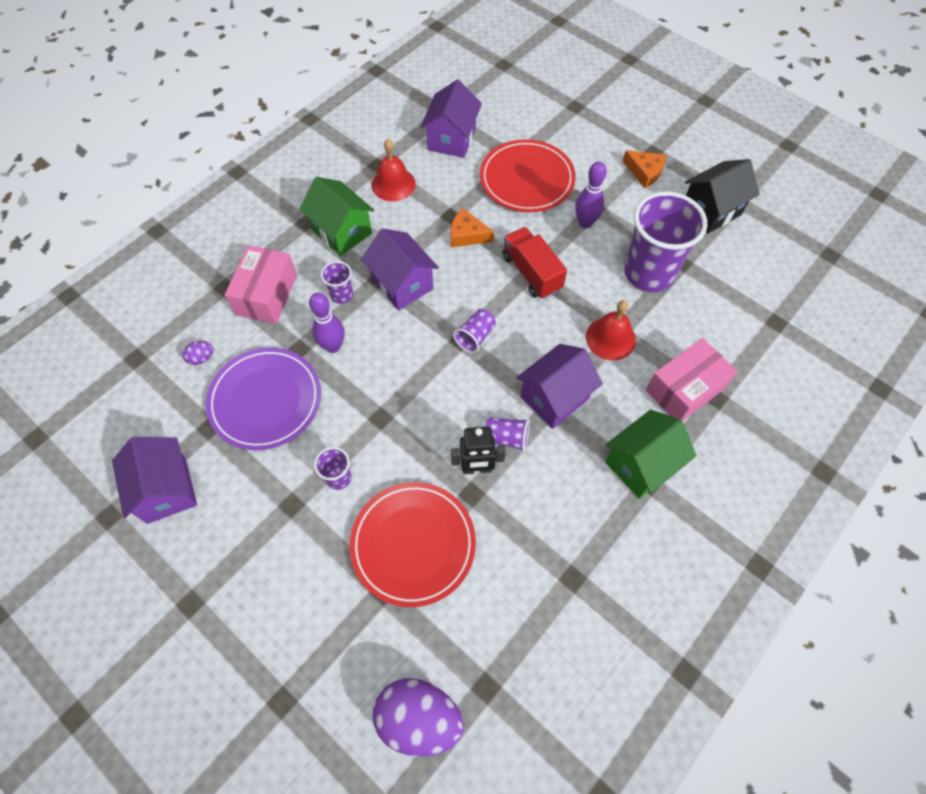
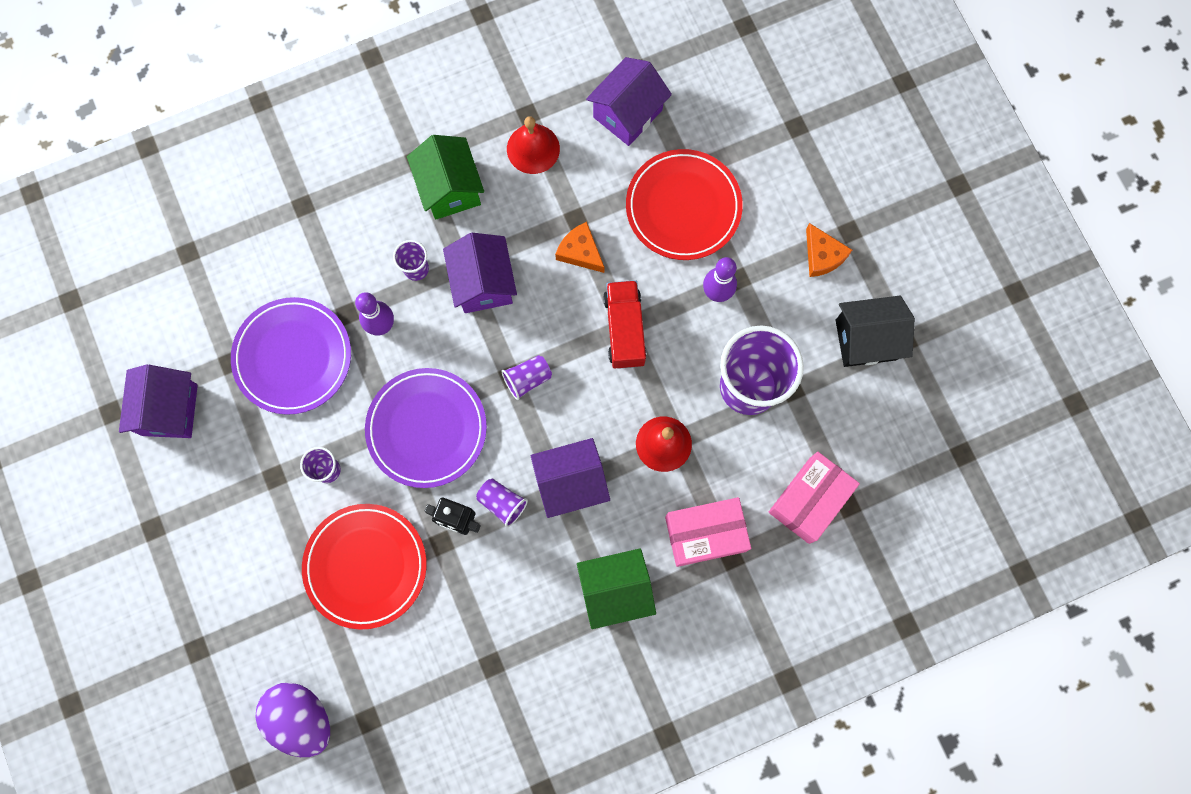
camera: 25 degrees right, 15 degrees up
(201, 358) = (250, 281): purple egg -> none
(266, 294) = (341, 234): pink box -> pink box (809, 500)
(411, 407) = (427, 429): none -> purple plate

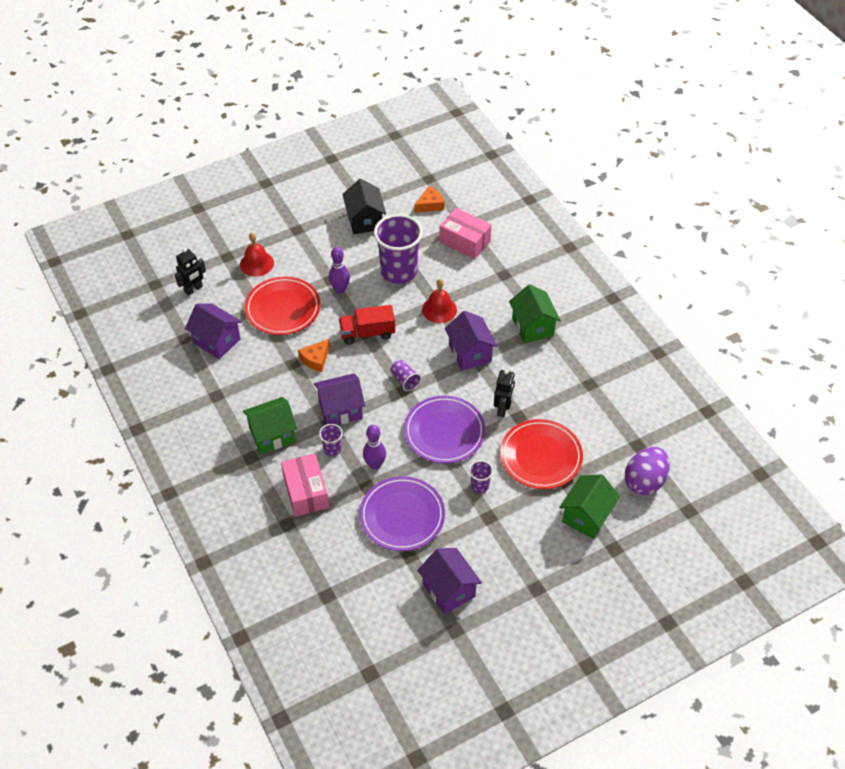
camera: 95 degrees left, 25 degrees down
(170, 410) = (449, 590): purple house -> purple house turned 60 degrees clockwise
(255, 618) = (586, 516): none -> green house
(502, 503) = (488, 387): purple cup -> none
(533, 148) = (242, 390): red bell -> red bell (256, 263)
(705, 534) = (492, 287): pink box -> pink box (306, 492)
(731, 80) = (193, 289): none -> black robot
(822, 255) = (313, 241): orange cheese -> orange cheese (430, 204)

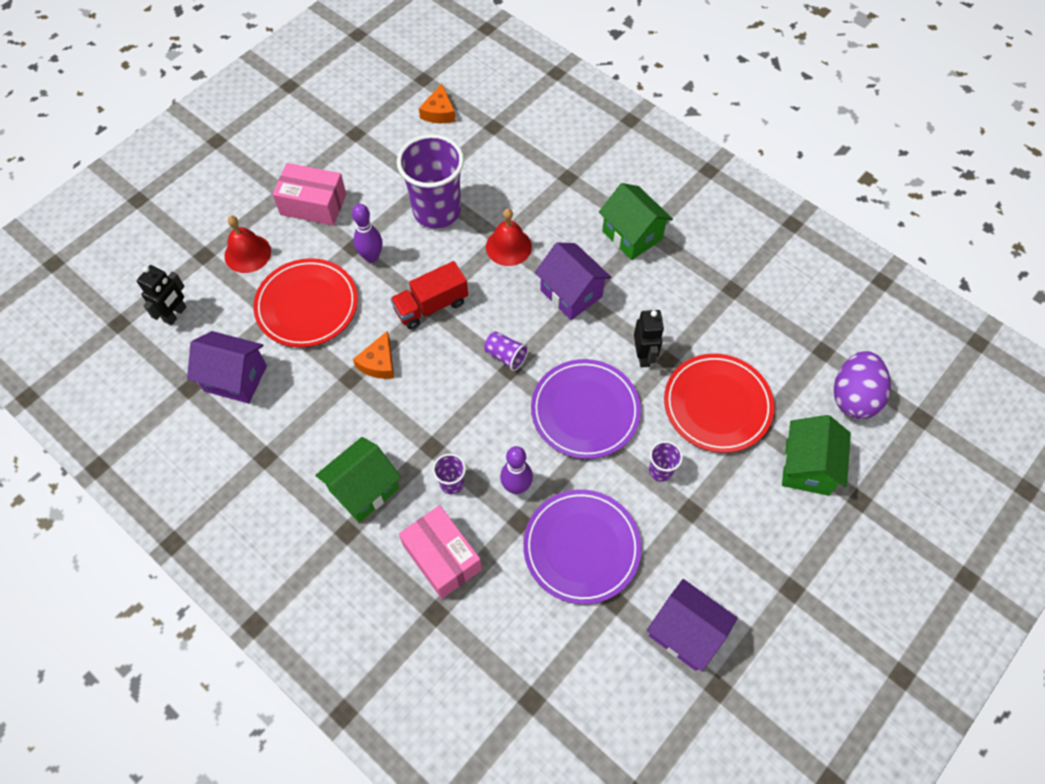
camera: 20 degrees left, 10 degrees up
(340, 410) = (440, 423): purple house -> none
(365, 220) = (366, 155): black house -> none
(430, 204) = (439, 112): orange cheese -> orange cheese turned 150 degrees clockwise
(464, 242) = (502, 148): pink box -> pink box (313, 204)

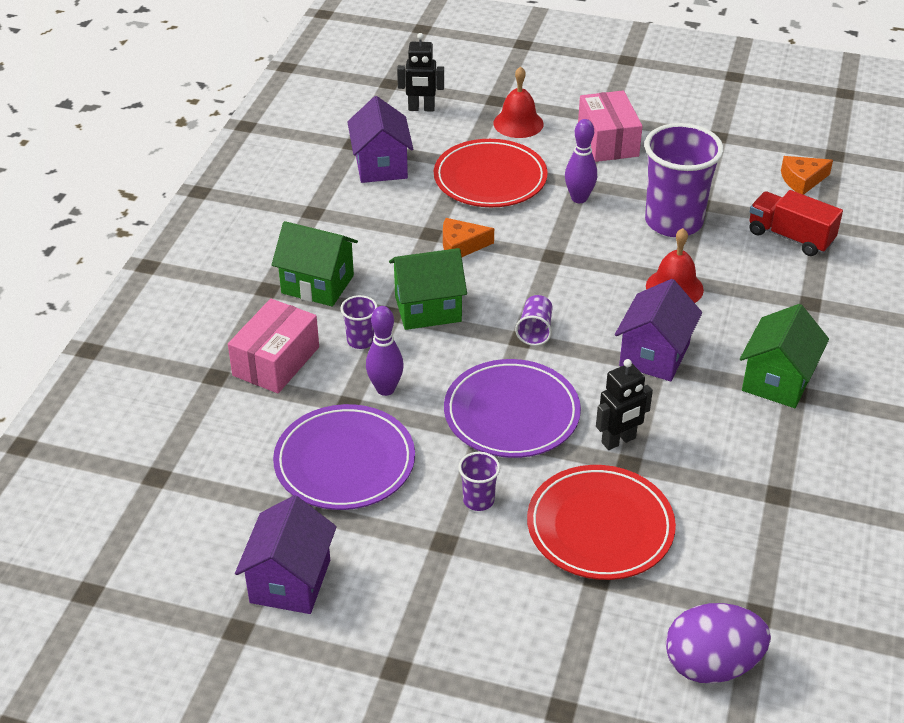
camera: 65 degrees right, 20 degrees down
(431, 306) = (554, 257): red truck -> red truck (790, 237)
(807, 467) = (573, 641): green house -> green house (428, 309)

